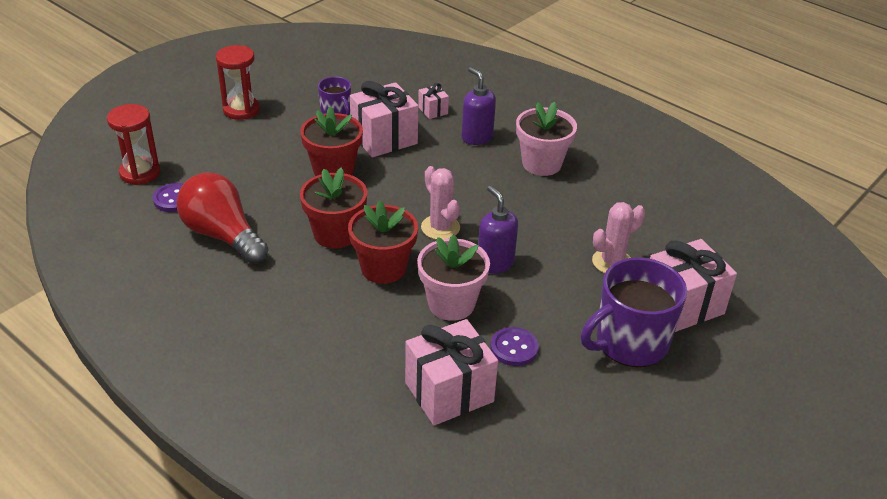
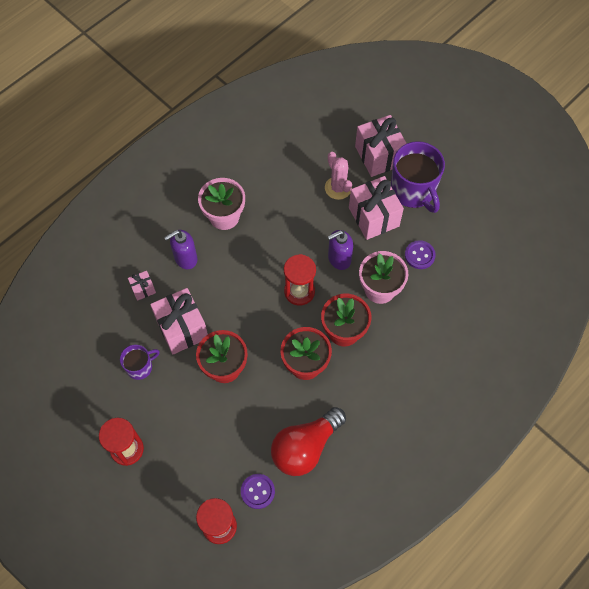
camera: 85 degrees left, 25 degrees up
(440, 227) = (299, 291): pink cactus -> red hourglass
(449, 392) = (458, 295): pink gift -> pink gift (373, 217)

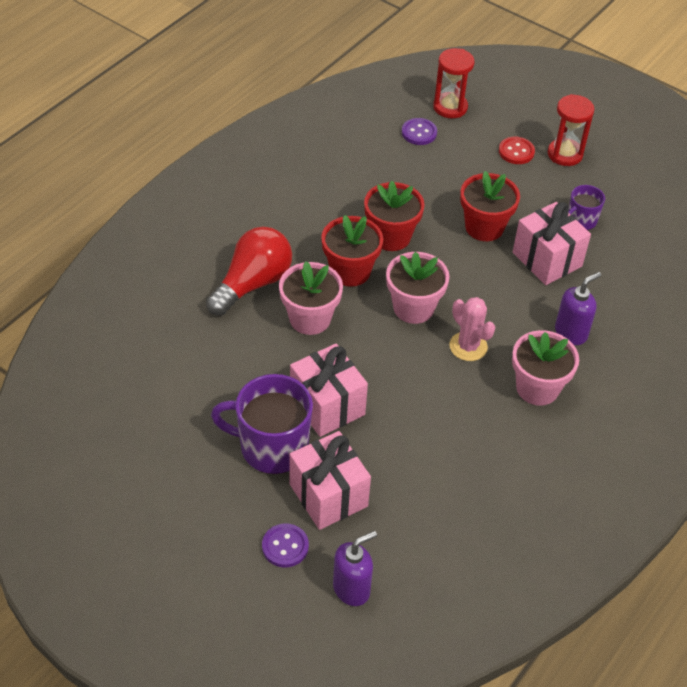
camera: 170 degrees right, 15 degrees down
(143, 289) = (610, 295): pink gift -> none
(171, 456) = (516, 152): none -> red button
(299, 291) = (413, 308): red hourglass -> pink flower pot
(305, 447) = (377, 168): red light bulb -> red light bulb (253, 284)
(338, 188) = (384, 441): pink cactus -> pink cactus (468, 346)
(339, 259) = (368, 349): purple soap dispenser -> purple soap dispenser (352, 589)
(413, 190) = (272, 447): purple mug -> purple mug turned 45 degrees counterclockwise
(419, 255) = (259, 362): purple button -> purple button (285, 546)

